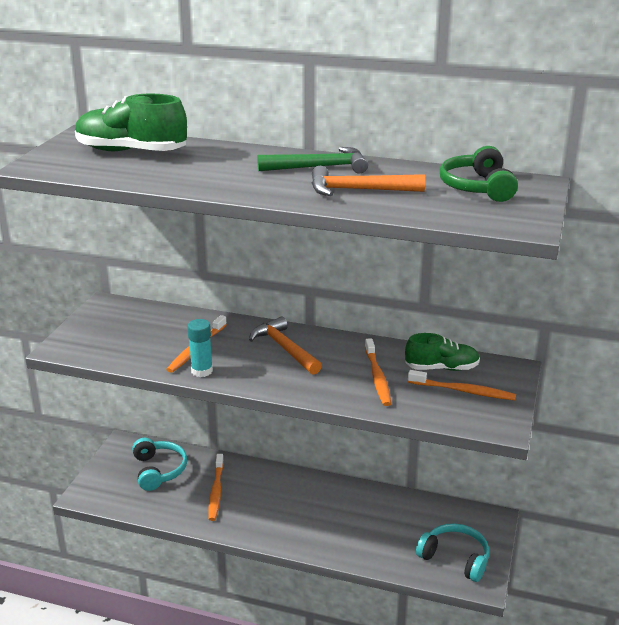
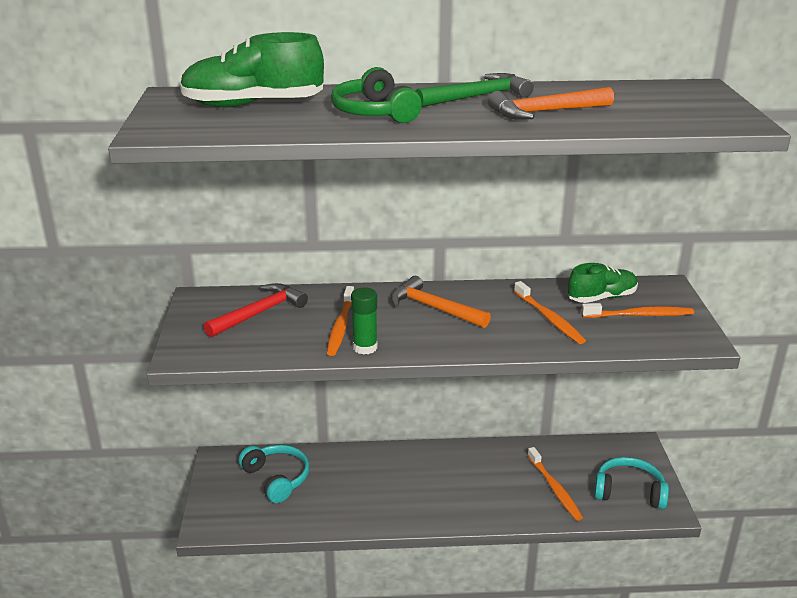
camera: 20 degrees left, 0 degrees up
(142, 325) = (259, 313): none -> red hammer
(202, 371) = (365, 347): turquoise glue stick -> green glue stick
(216, 491) = (353, 486): orange toothbrush -> orange toothbrush (554, 488)
(477, 187) = (653, 96): green headphones -> green headphones (374, 112)

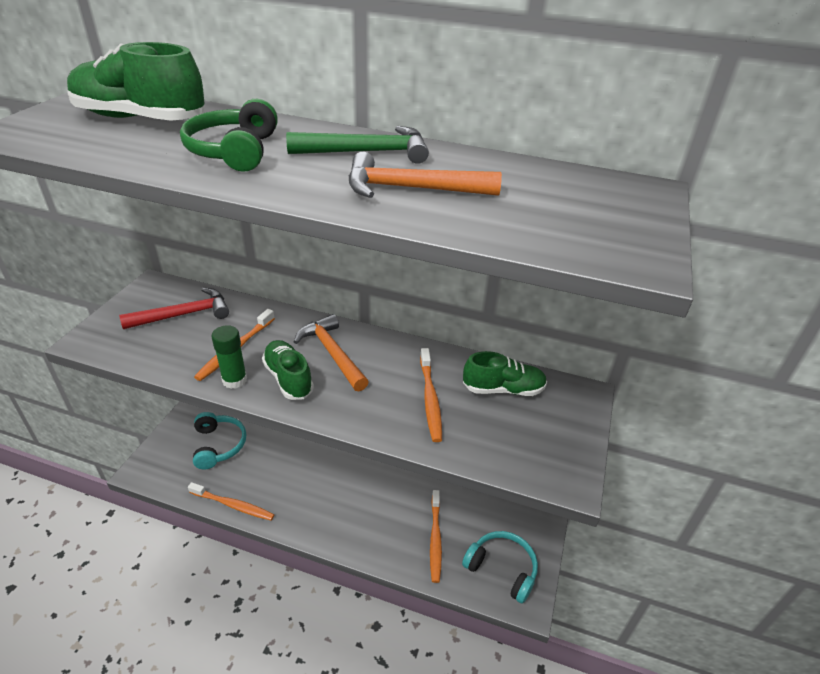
camera: 20 degrees right, 10 degrees up
(413, 334) = (288, 378): none -> green shoe
(640, 315) = (526, 424): orange toothbrush -> orange toothbrush (233, 505)

